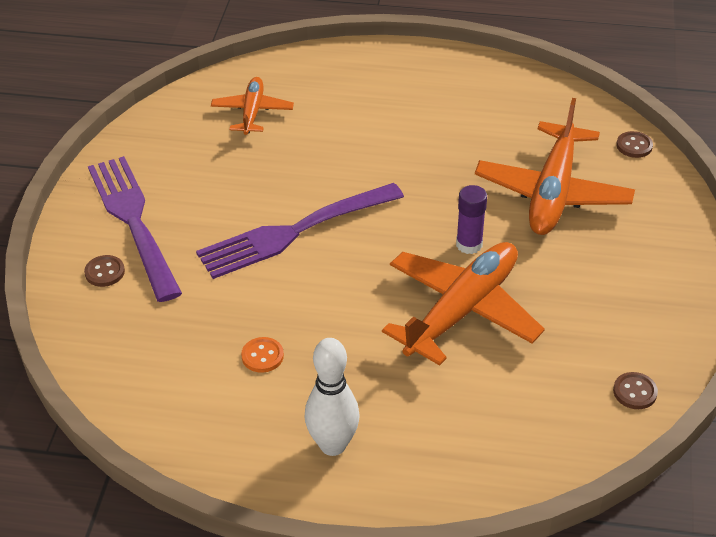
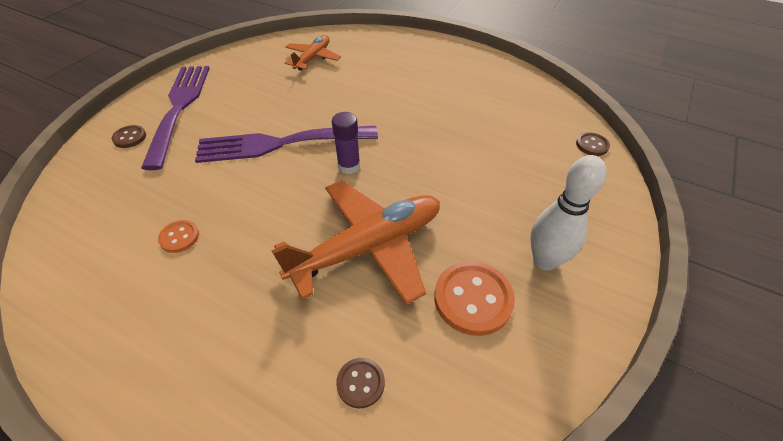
camera: 20 degrees right, 5 degrees up
(333, 445) = (167, 347): white bowling pin -> white bowling pin (545, 261)
(469, 244) = (408, 190): purple glue stick -> purple glue stick (349, 166)
(552, 193) = (503, 165): orange plane -> none
(583, 326) = (473, 299): none -> orange button
(635, 392) = (493, 396): brown button -> brown button (360, 383)

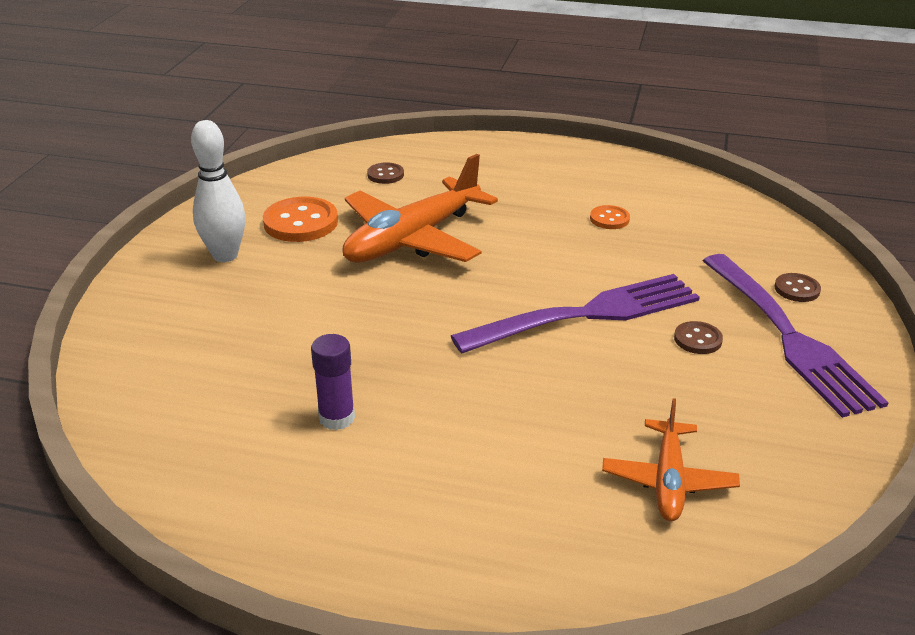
camera: 165 degrees right, 15 degrees down
(349, 166) = (474, 303): purple glue stick -> purple glue stick (337, 418)
(592, 145) = (114, 387): brown button -> brown button (697, 339)

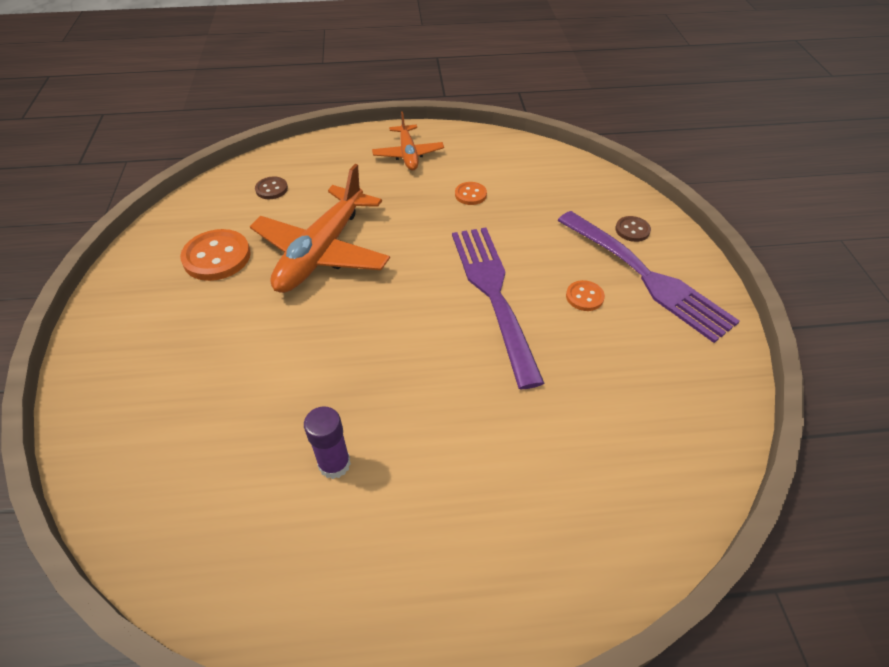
camera: 20 degrees left, 15 degrees up
(225, 255) = (161, 310): white bowling pin -> none
(587, 314) = (493, 294): purple fork -> purple fork turned 60 degrees counterclockwise
(668, 481) = (623, 444): orange plane -> orange plane (408, 154)
(697, 339) = (584, 297): brown button -> orange button

